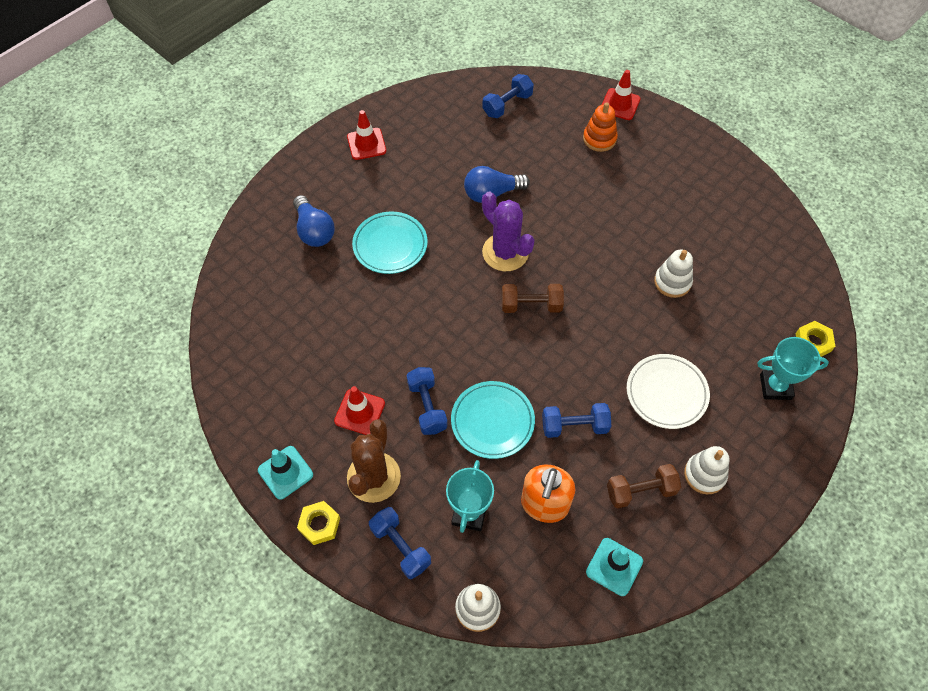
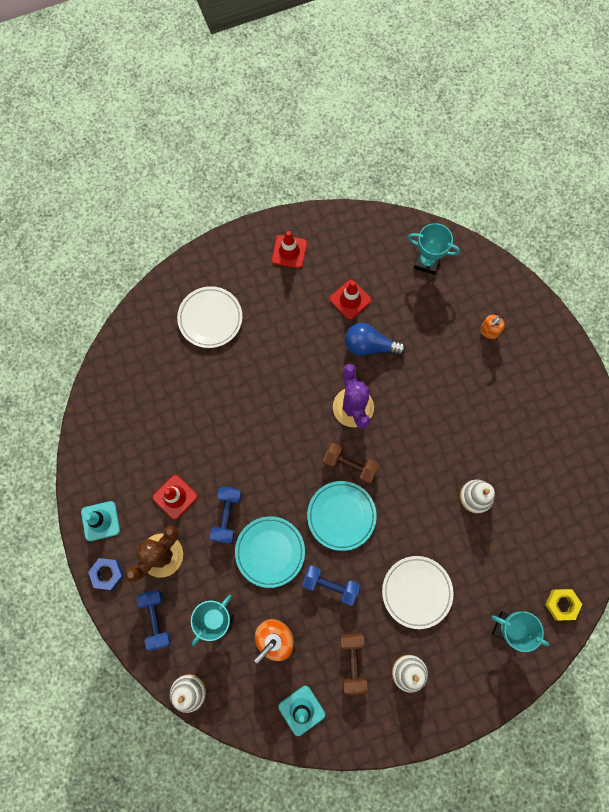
camera: 25 degrees right, 15 degrees up
(314, 231) = (210, 318): blue light bulb -> white plate
(319, 524) = (107, 574): yellow nut -> blue nut
(390, 245) = (264, 359): turquoise plate -> turquoise plate (341, 516)
(507, 105) = (426, 262): blue dumbbell -> turquoise trophy
(599, 139) = (488, 331): orange stacking toy -> orange soap dispenser
(620, 104) = (526, 303): red traffic cone -> red traffic cone (350, 299)
(640, 491) = (352, 662): brown dumbbell -> brown dumbbell turned 75 degrees clockwise

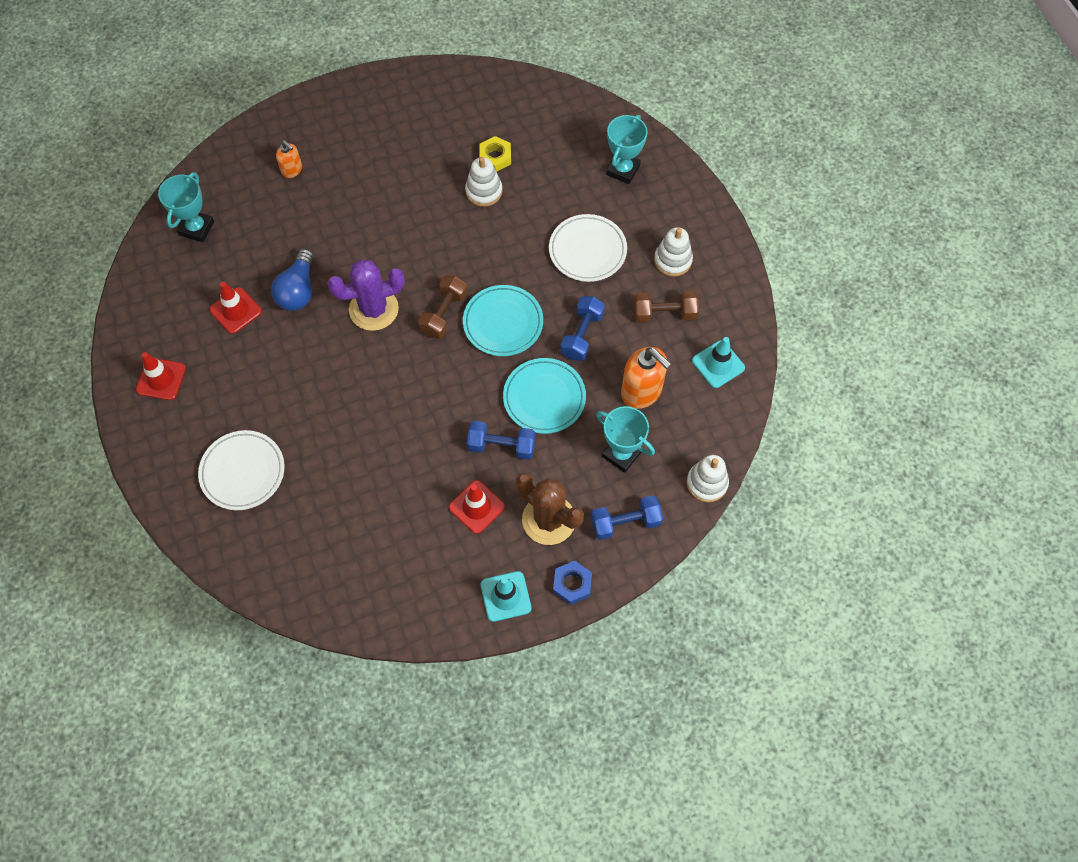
camera: 90 degrees left, 10 degrees down
(561, 604) = (597, 122): yellow nut -> yellow nut (495, 157)

